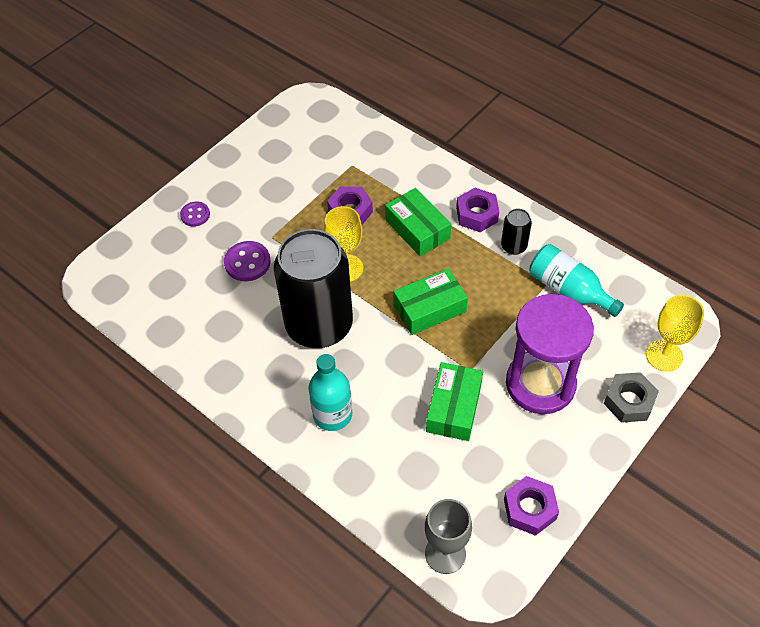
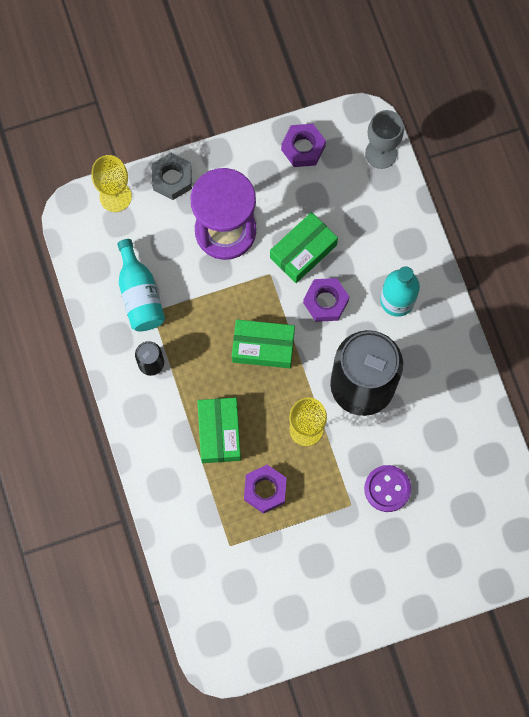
camera: 150 degrees left, 20 degrees up
(195, 215) = (407, 575): purple button -> none
(476, 214) = (157, 416): purple nut -> purple nut (325, 302)

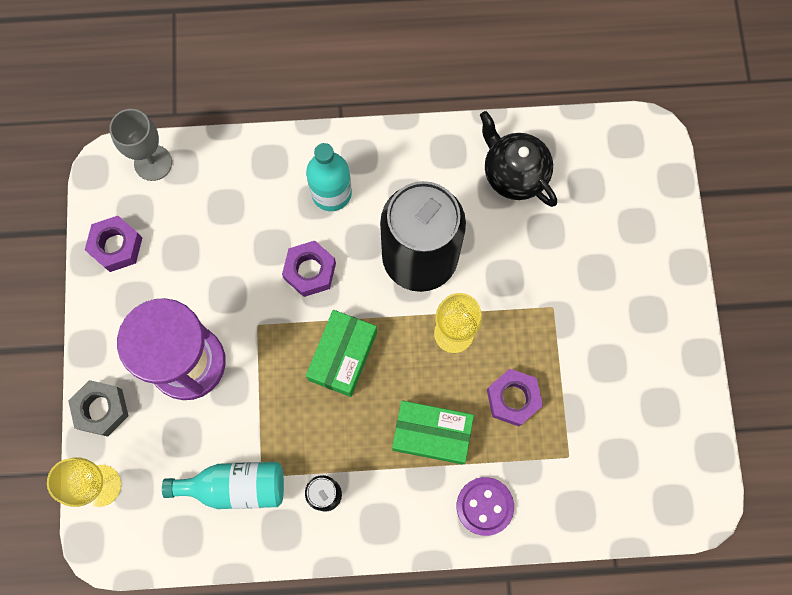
camera: 75 degrees left, 0 degrees up
(303, 251) = (242, 280): green box -> none
(387, 489) = (544, 263): purple button -> purple button (484, 506)
(459, 445) = (514, 173): none -> black teapot

